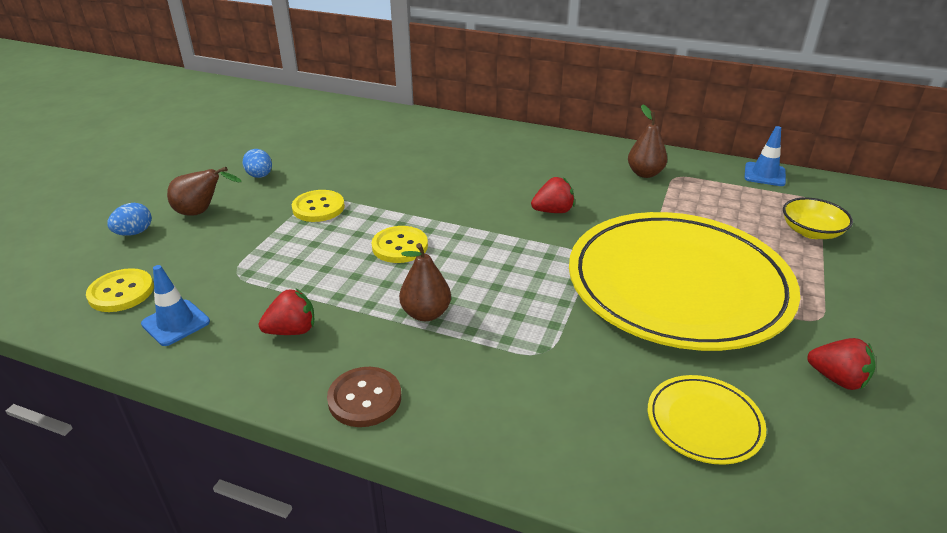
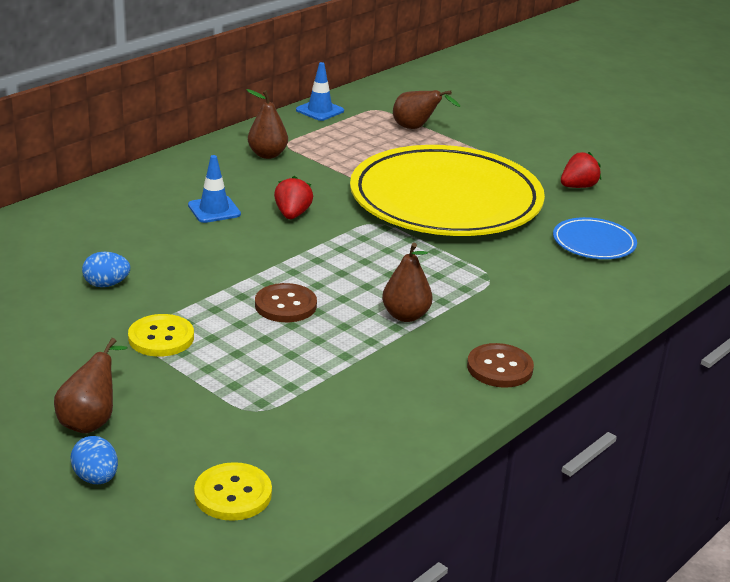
camera: 70 degrees left, 5 degrees down
(176, 323) = (322, 458): blue traffic cone -> blue traffic cone (214, 210)
(260, 176) = (36, 366): blue egg -> blue egg (106, 284)
(292, 330) = (384, 389): red strawberry -> none
(400, 246) = (285, 305): yellow button -> brown button
(704, 422) = (594, 243): yellow plate -> blue plate
(811, 232) = (416, 128): yellow bowl -> brown pear

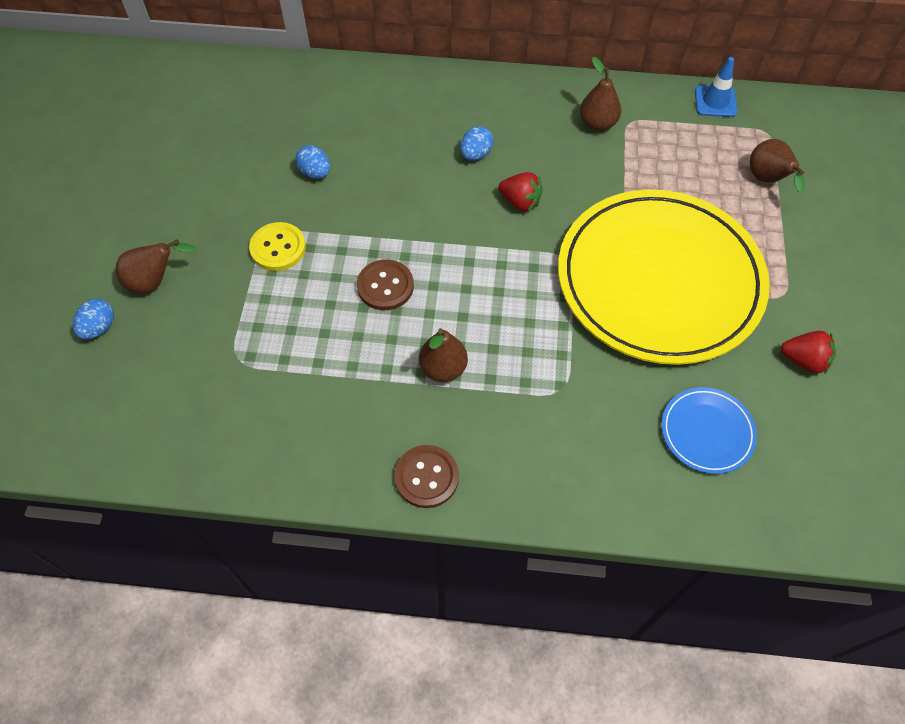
camera: 55 degrees right, 30 degrees up
(214, 210) = (475, 154): blue traffic cone -> blue egg
(233, 494) = (136, 411): yellow button -> none
(292, 215) = (520, 202): red strawberry -> red strawberry turned 60 degrees clockwise

